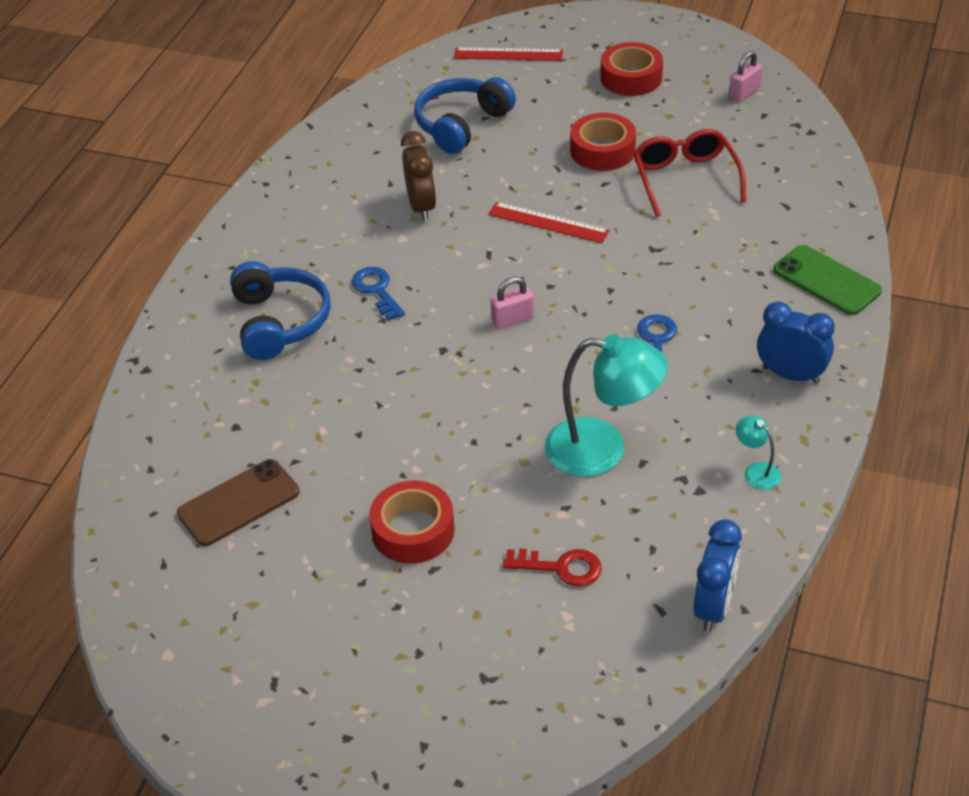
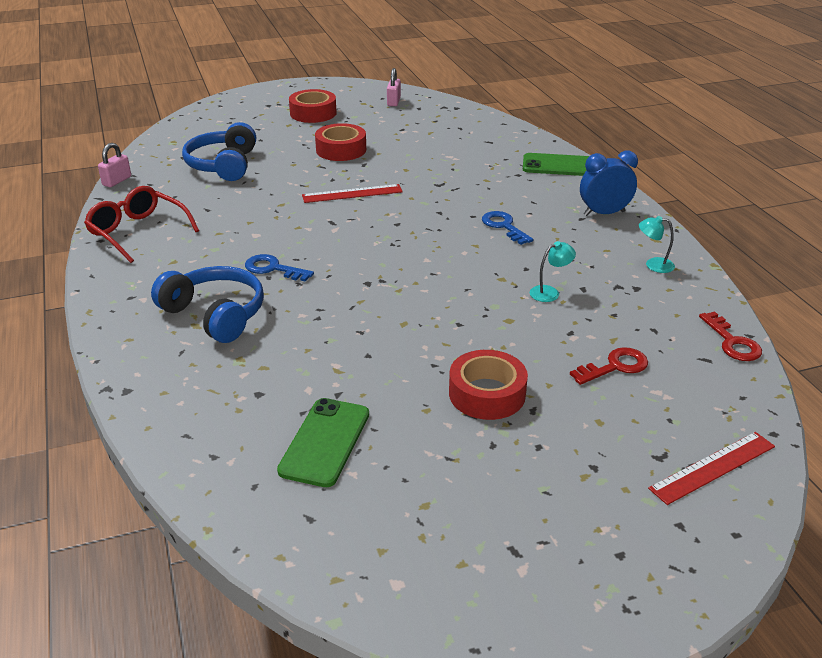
camera: 40 degrees left, 10 degrees down
(238, 503) = (324, 442): brown phone -> green phone
(421, 207) = (248, 214): brown clock -> none
(508, 54) = (212, 124): red ruler -> red ruler (713, 467)
(513, 319) = (395, 249): pink padlock -> pink padlock (117, 181)
(602, 450) = (550, 292): turquoise lamp -> turquoise lamp, size x0.45
(685, 179) = (412, 147): red glasses -> red glasses (137, 232)
(714, 607) = (732, 342): blue clock -> red key

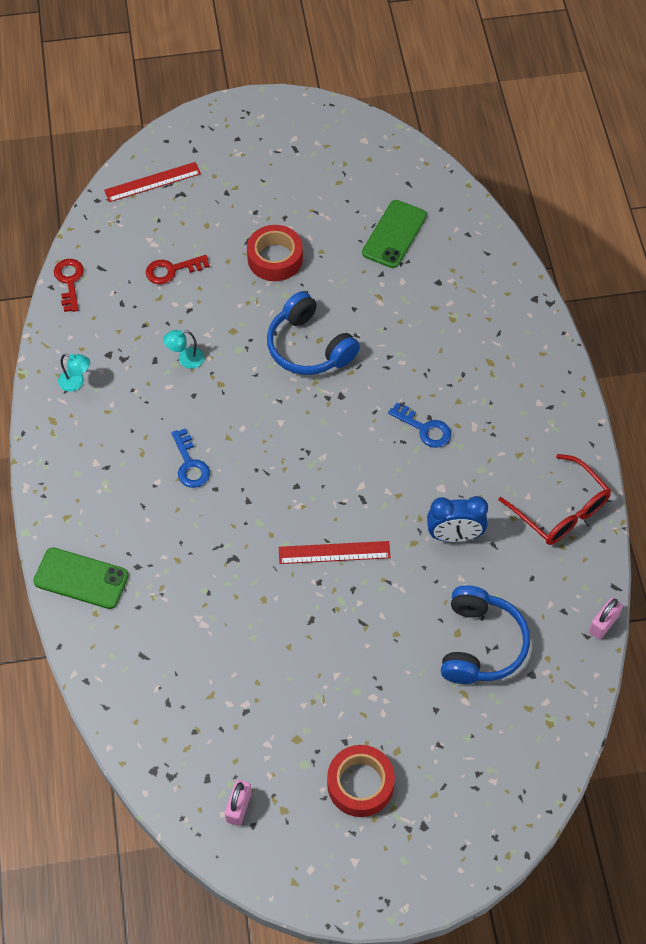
camera: 170 degrees left, 25 degrees up
(215, 314) = (474, 372): blue headphones -> blue headphones (309, 347)
(341, 150) = (334, 662): red tape -> none
(604, 213) = (79, 472): blue clock -> blue clock (454, 536)

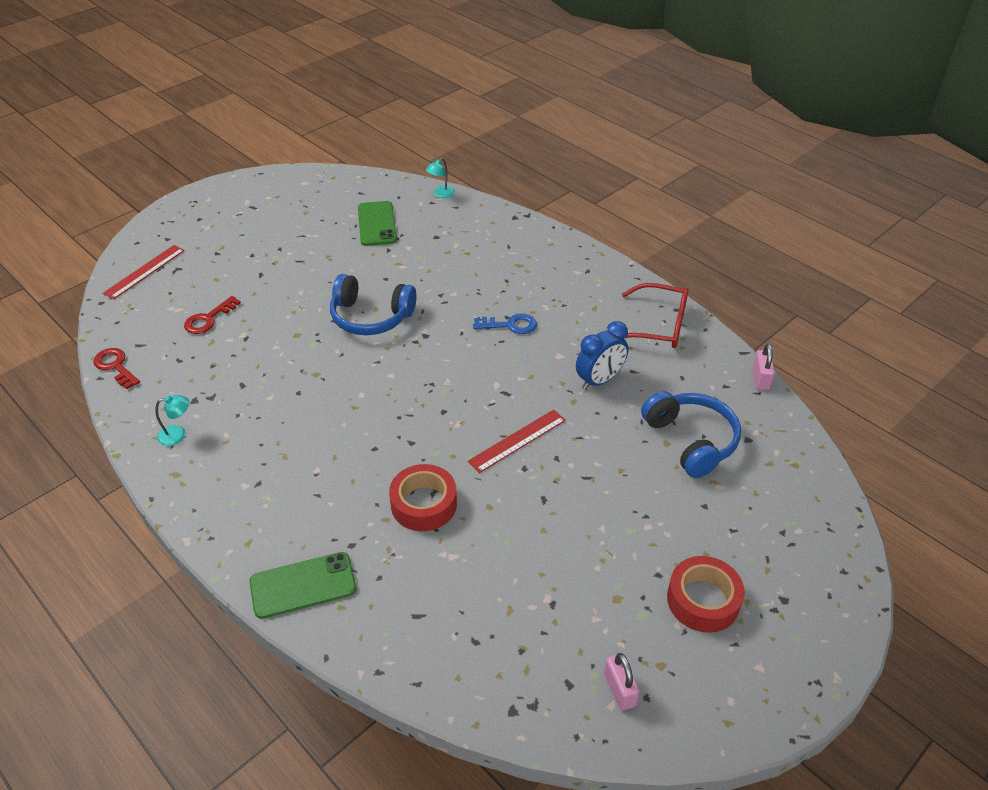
camera: 35 degrees left, 15 degrees down
(185, 359) = (270, 371): turquoise lamp -> turquoise lamp (441, 194)
(190, 464) = (336, 442): blue key -> none
(275, 258) = (293, 275): red tape -> red tape (424, 504)

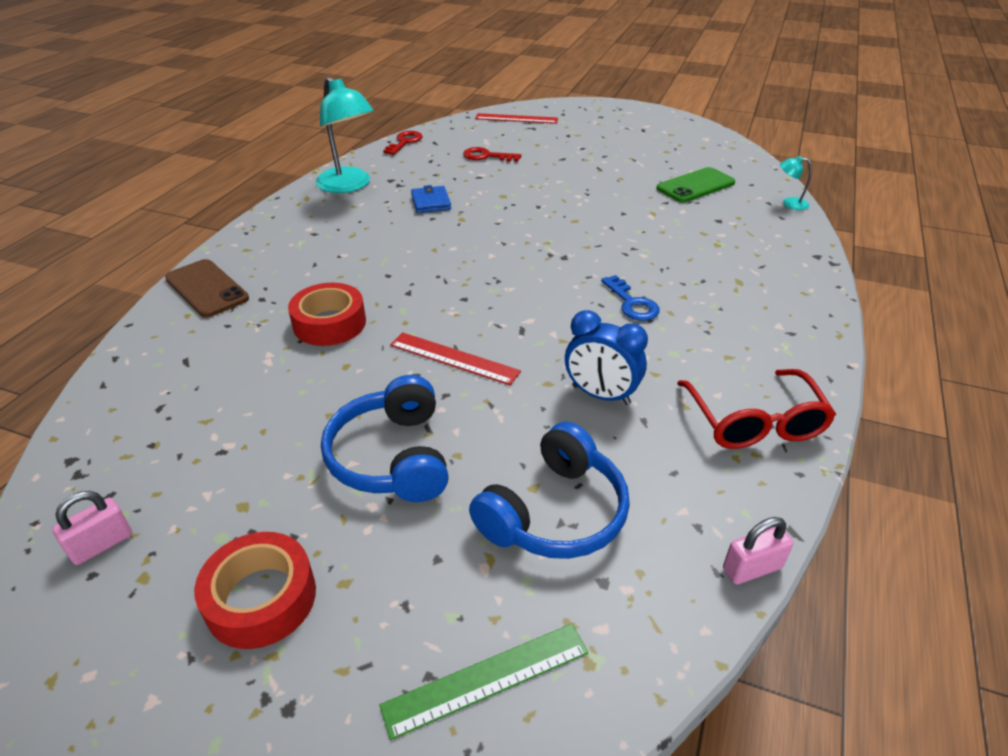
camera: 65 degrees right, 5 degrees down
(178, 434) = (349, 186): turquoise lamp -> turquoise lamp, size x2.24
(267, 385) = (431, 202): none -> blue wallet
(303, 585) = (207, 288): green phone -> brown phone
(371, 317) = (561, 222): blue headphones -> blue headphones (392, 457)
(791, 508) = (486, 678): none -> green ruler

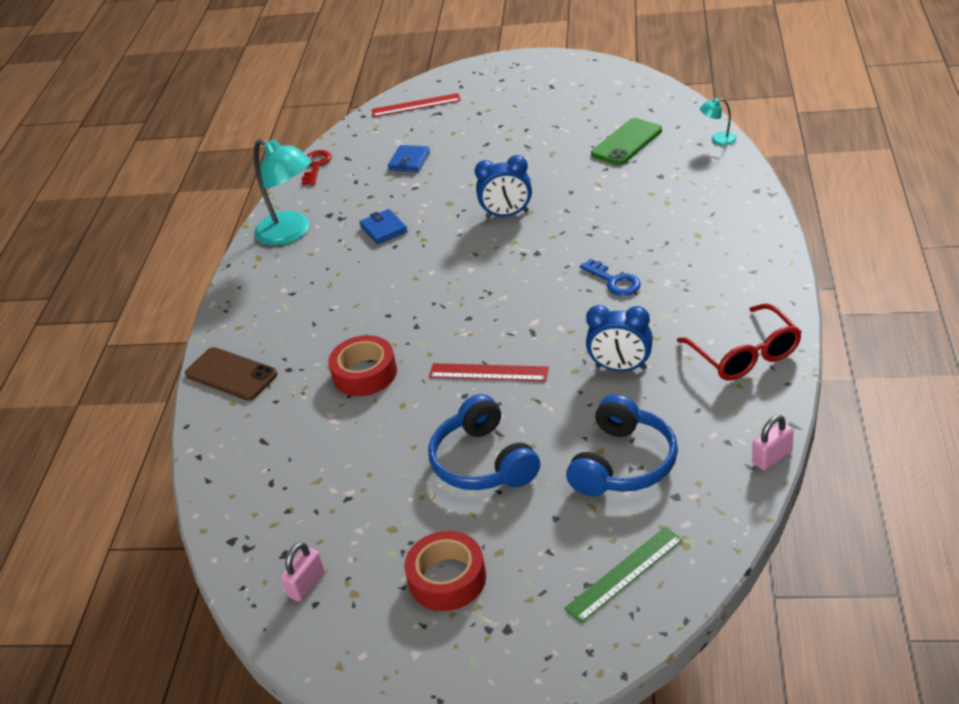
camera: 10 degrees left, 0 degrees up
(486, 156) = (409, 161): red key -> blue wallet
(552, 217) = (507, 214): none -> blue clock

